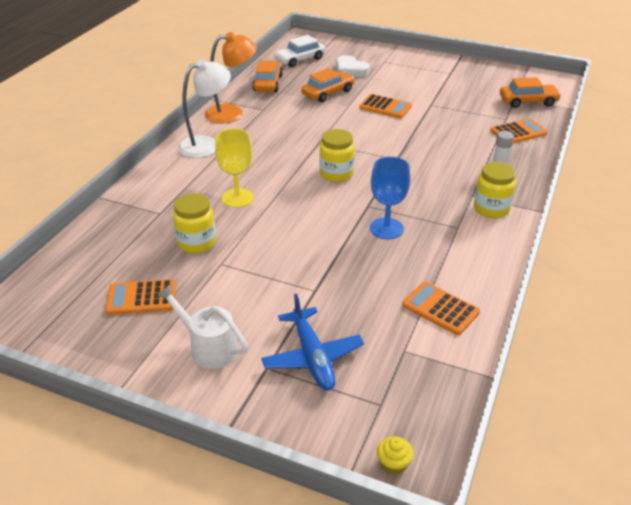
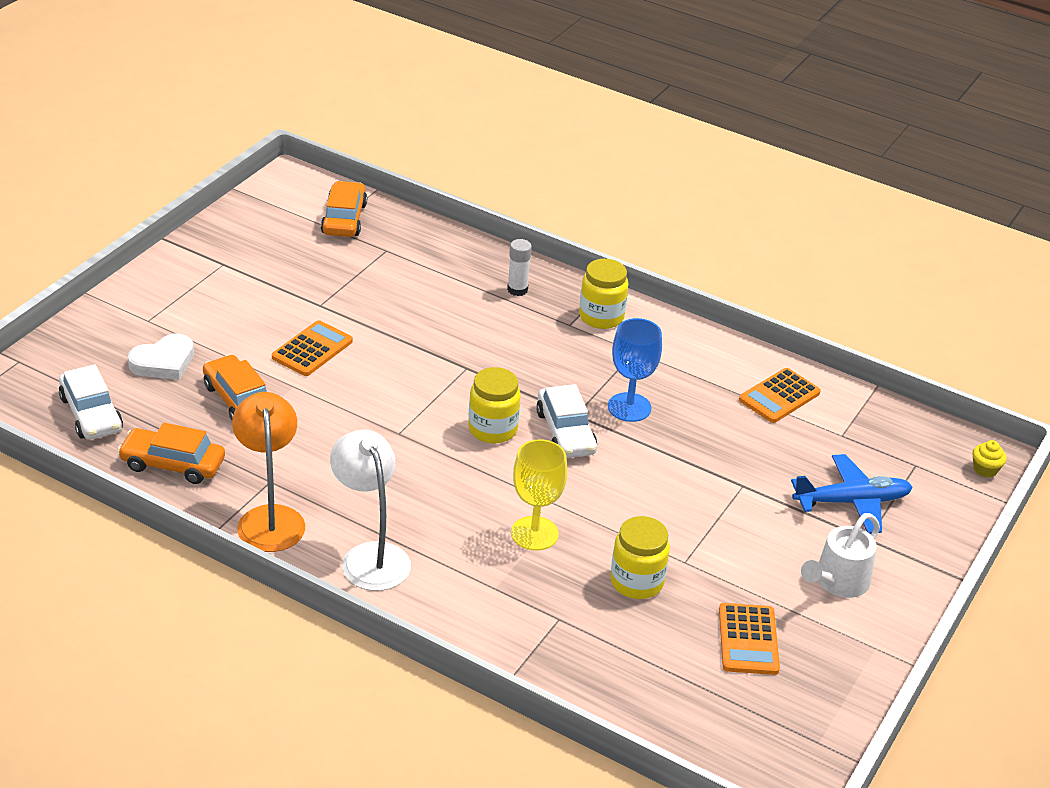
camera: 85 degrees left, 0 degrees up
(345, 202) = (565, 432): none -> white car
(518, 132) = (427, 250): orange calculator -> none

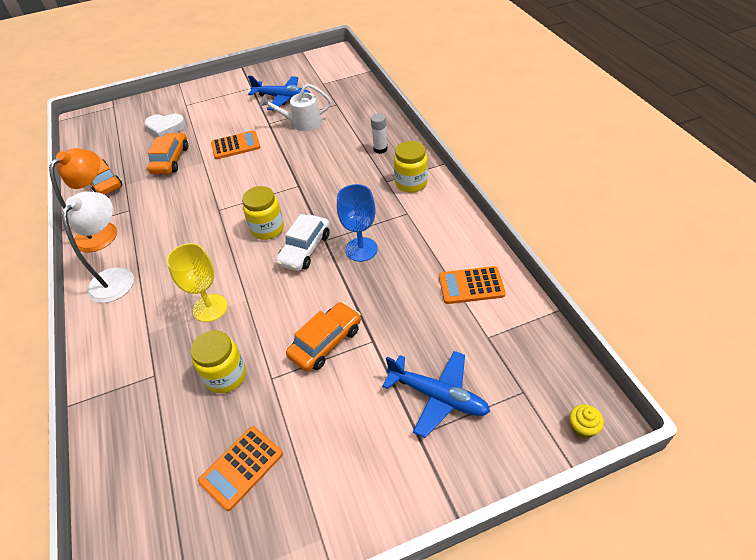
camera: 45 degrees right, 10 degrees up
(91, 414) = (105, 142): white car -> none
(296, 265) = (283, 98): none -> blue plane
(344, 219) = (335, 81): orange car -> orange car (326, 342)
(837, 582) = (354, 459): white watering can -> white watering can (302, 123)

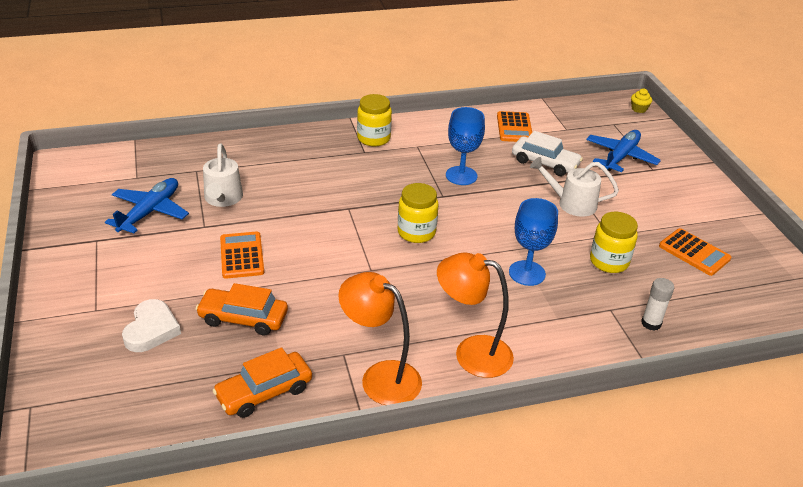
camera: 90 degrees left, 10 degrees down
(116, 277) = (471, 353): white lamp -> orange lamp
(210, 308) = (527, 273): yellow goblet -> blue goblet
(305, 249) = (453, 209): white car -> white car (545, 163)
(326, 342) = (571, 203): orange car -> white watering can
(380, 149) = (308, 149): white glue stick -> white glue stick (651, 323)

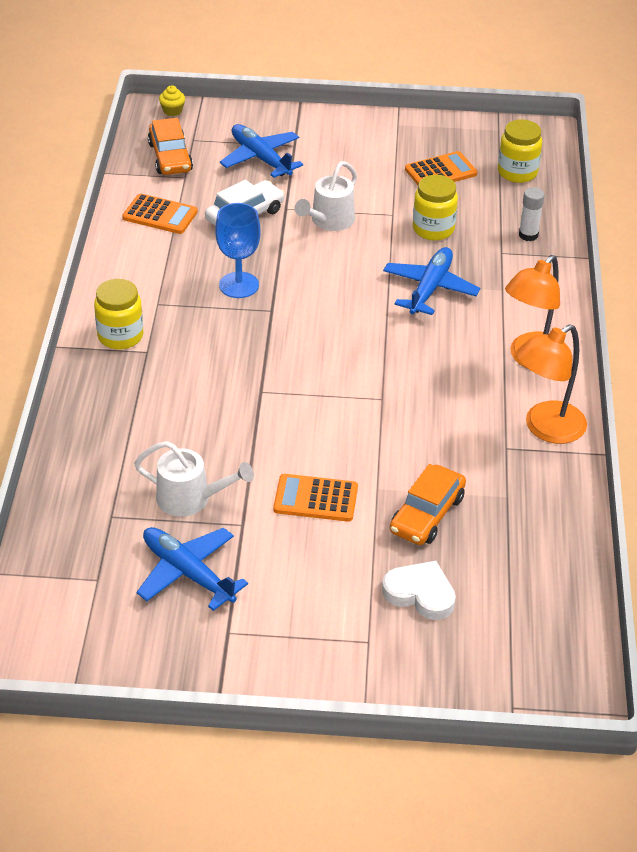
camera: 70 degrees left, 5 degrees up
(264, 392) = (542, 516): orange car -> orange car (170, 157)
(416, 232) = (330, 348): yellow jar -> yellow jar (517, 172)
(527, 273) = (430, 288): blue goblet -> blue plane

